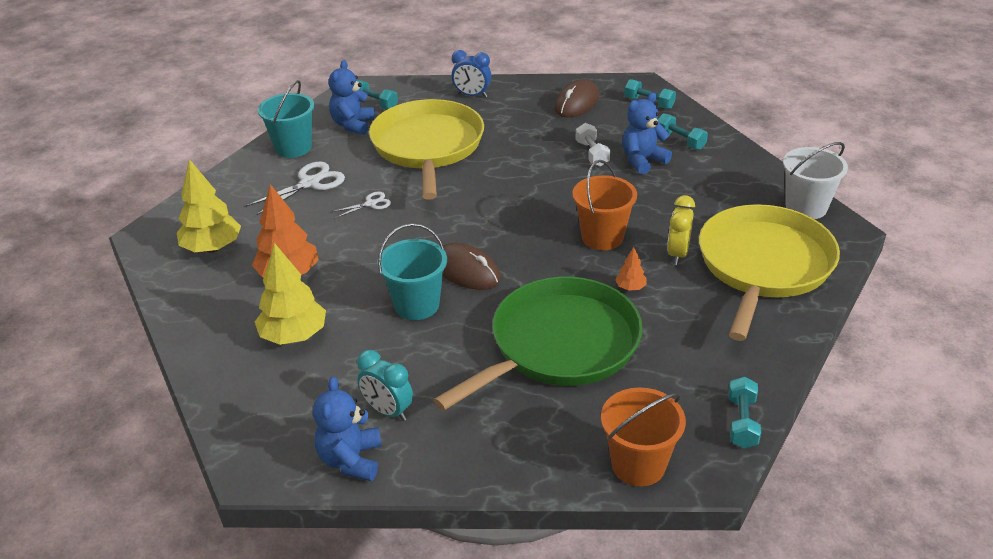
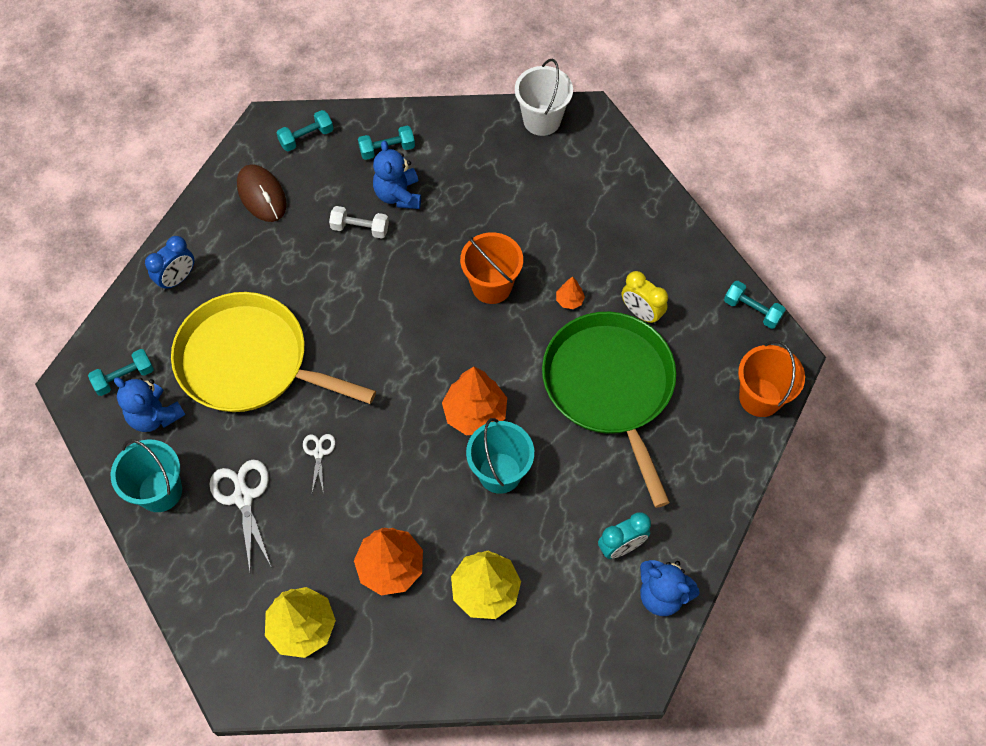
camera: 65 degrees left, 25 degrees up
(466, 271) = (475, 413): brown mouse -> orange tree
(677, 254) = (547, 244): yellow clock -> yellow clock (641, 313)
(763, 266) = (596, 194): yellow pan -> none

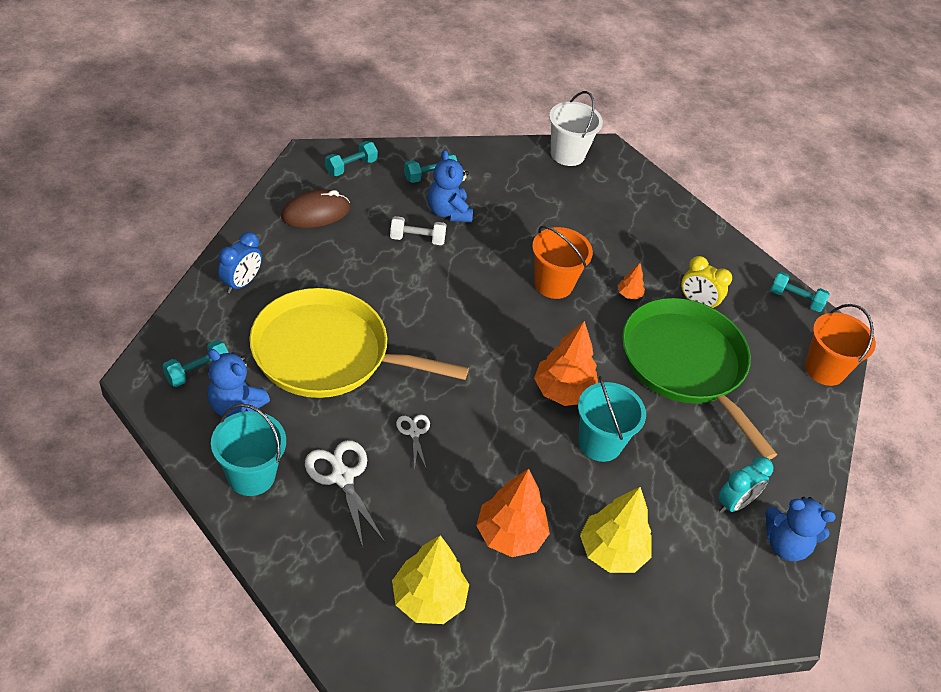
camera: 15 degrees left, 15 degrees down
(262, 195) = (315, 213): brown mouse -> brown mouse turned 75 degrees counterclockwise

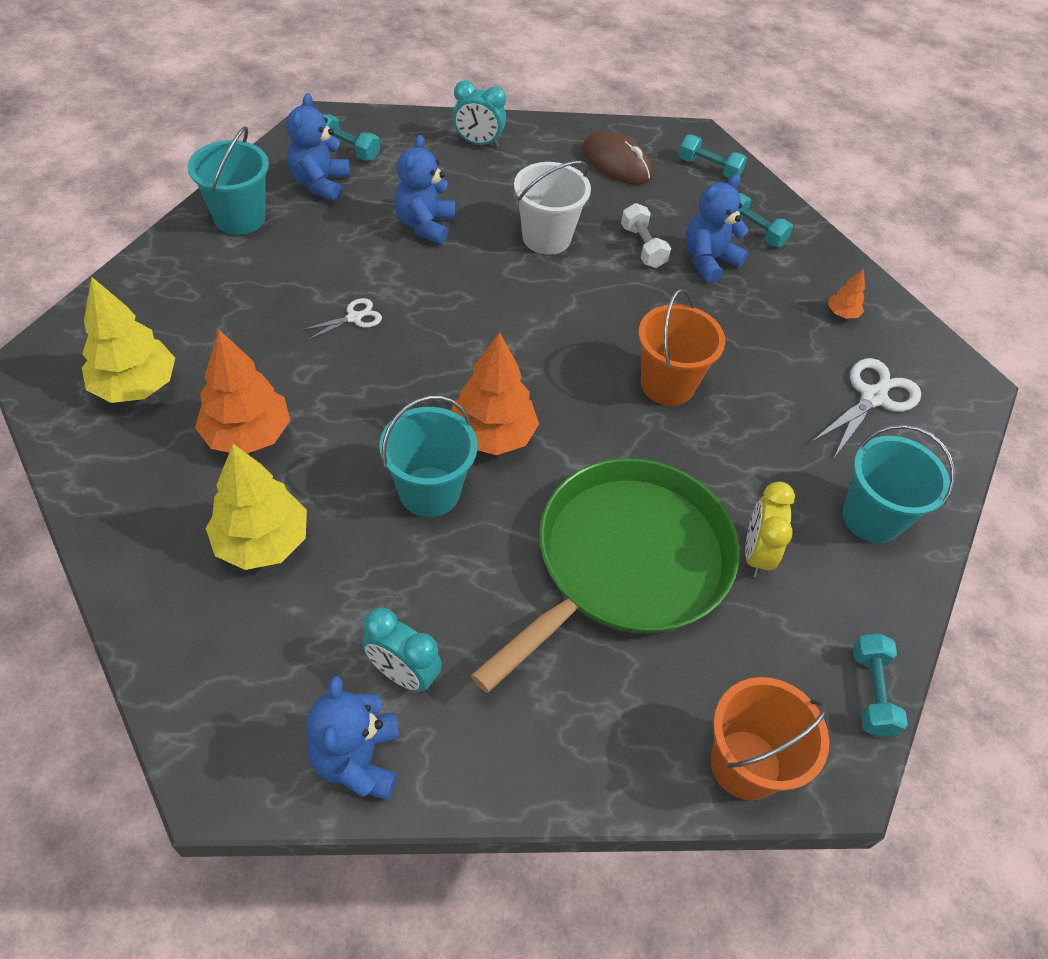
camera: 70 degrees right, 5 degrees up
(241, 283) = (478, 143): blue clock -> turquoise clock
(328, 353) = (425, 225): yellow pan -> blue teddy bear
(342, 477) = (267, 280): white scissors -> white scissors (873, 397)
(567, 154) = (919, 344): white bucket -> white bucket (546, 238)
(629, 294) = (710, 468): orange tree -> orange tree (842, 313)
(688, 242) = (871, 518): none -> turquoise bucket

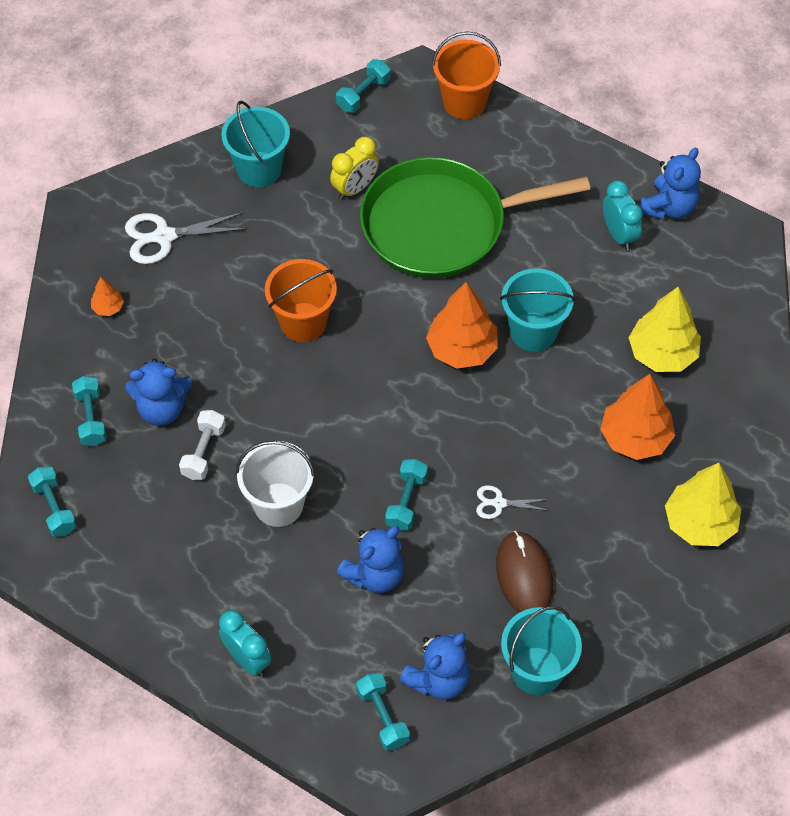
camera: 140 degrees left, 5 degrees up
(440, 284) = (406, 501): none -> turquoise dumbbell
(616, 163) = (135, 561): brown mouse -> brown mouse (524, 575)

